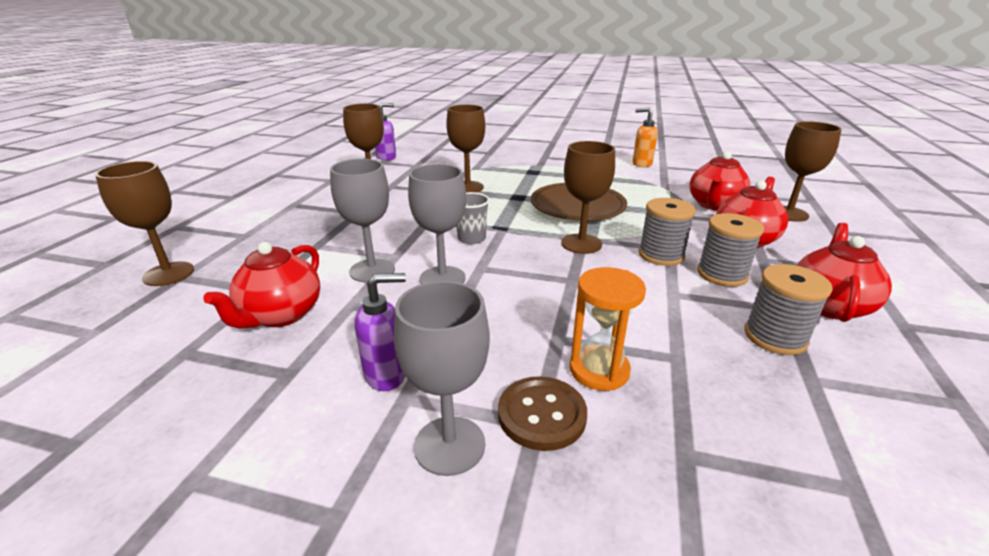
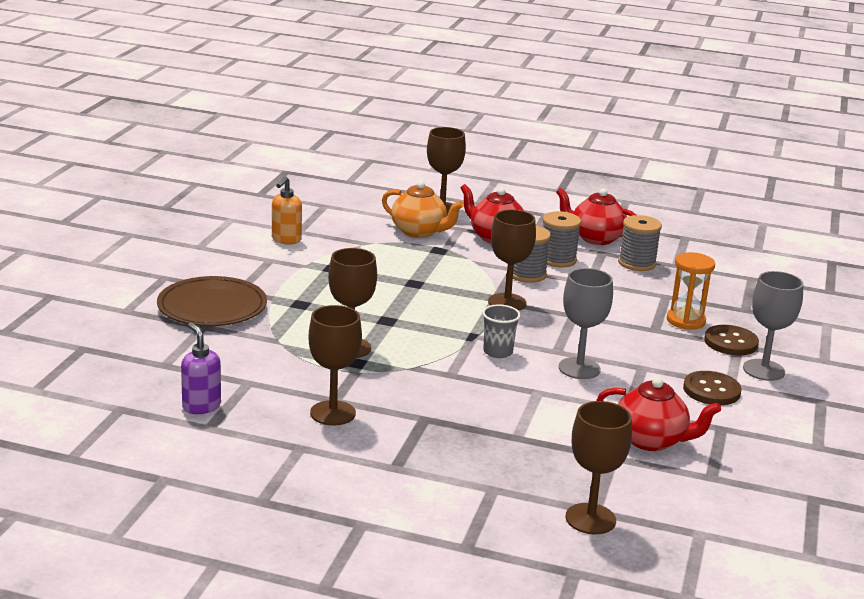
camera: 90 degrees left, 5 degrees down
(372, 270) = (569, 402): grey goblet -> none
(386, 374) = (711, 390): purple soap dispenser -> brown button
(577, 206) = (418, 293): brown plate -> brown plate (212, 307)
(714, 205) = (419, 232): red teapot -> orange teapot

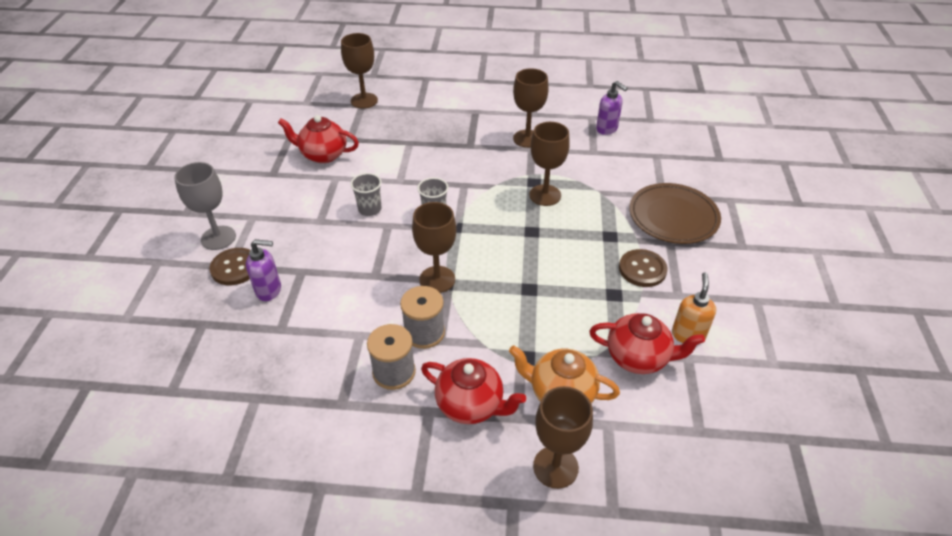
camera: 170 degrees right, 20 degrees up
(579, 368) = (370, 209): grey goblet -> grey cup
(595, 238) = (348, 439): red teapot -> red teapot (638, 357)
(637, 263) = (302, 388): grey spool -> none
(685, 321) = (269, 290): orange hourglass -> purple soap dispenser
(711, 390) = (269, 207): brown button -> brown button (642, 269)

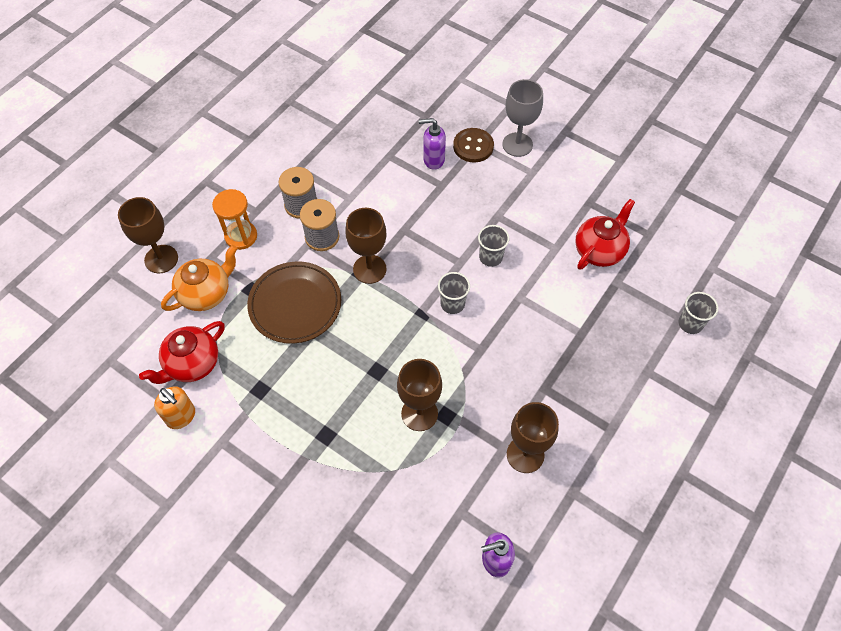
camera: 120 degrees right, 15 degrees up
(269, 290) = (433, 160): purple soap dispenser -> purple soap dispenser turned 60 degrees clockwise
(364, 100) = (690, 323): brown goblet -> grey cup
(471, 405) = (241, 236): red teapot -> orange hourglass
(642, 269) = (268, 433): brown button -> none
(673, 217) = (310, 517): brown plate -> brown plate (295, 304)

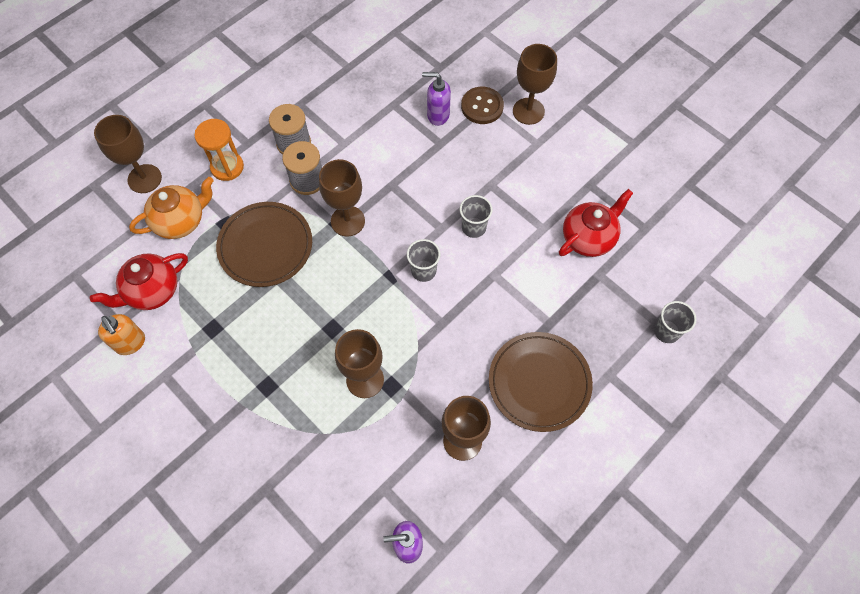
camera: 10 degrees right, 5 degrees up
(517, 144) = (528, 111): grey goblet -> brown goblet
(584, 389) = (539, 382): none -> brown plate

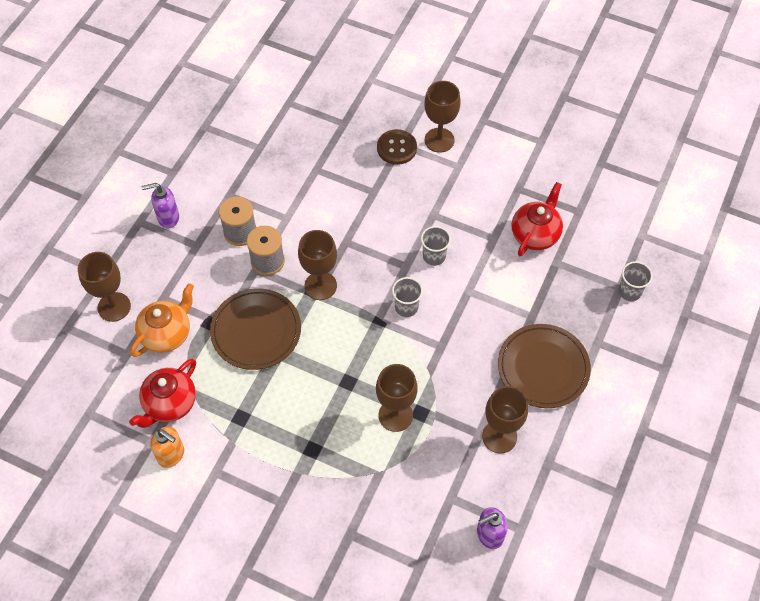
camera: 20 degrees left, 5 degrees down
(227, 167) = (188, 272): orange hourglass -> none
(437, 115) = (360, 167): purple soap dispenser -> purple soap dispenser (168, 218)

